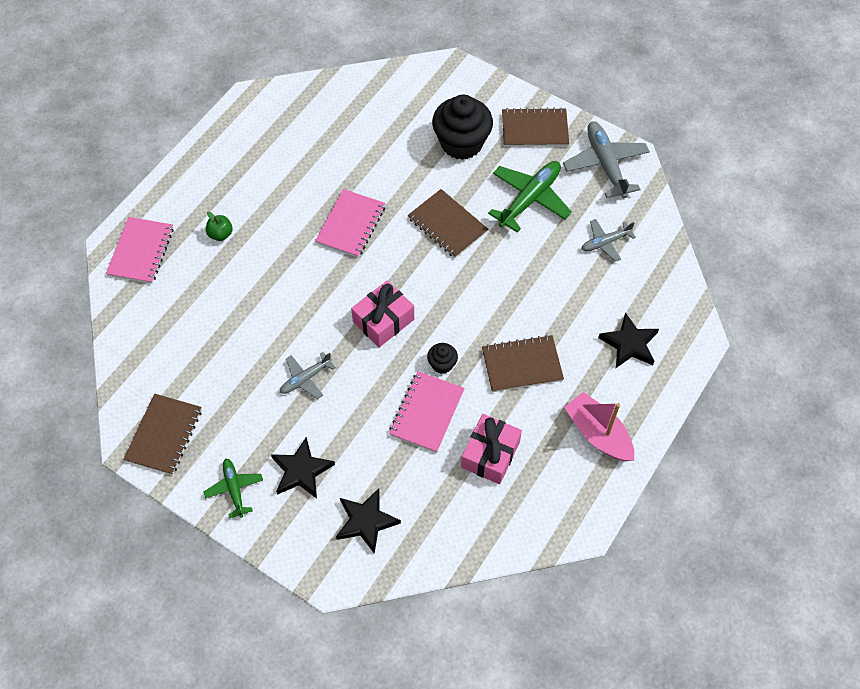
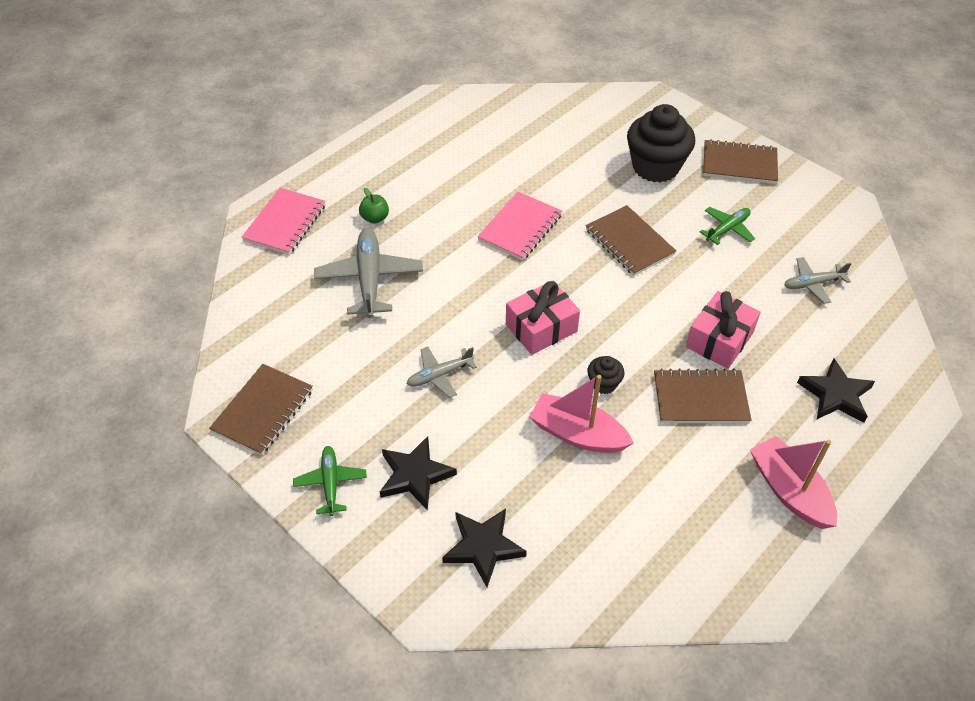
camera: 10 degrees right, 10 degrees down
(426, 413) = (577, 434): pink notebook -> pink boat
(490, 454) = (650, 493): pink gift -> pink gift (719, 340)
(530, 199) = (727, 229): green plane -> green plane, size x0.58
(605, 164) = (818, 206): grey plane -> grey plane (369, 278)

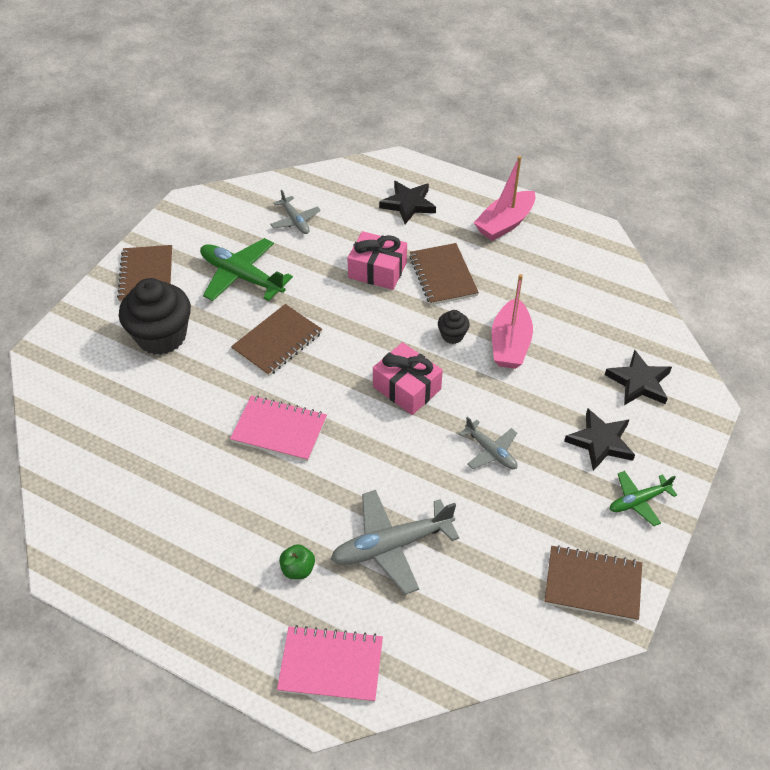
camera: 105 degrees left, 0 degrees up
(727, 229) = (241, 276): green plane -> green plane, size x1.74

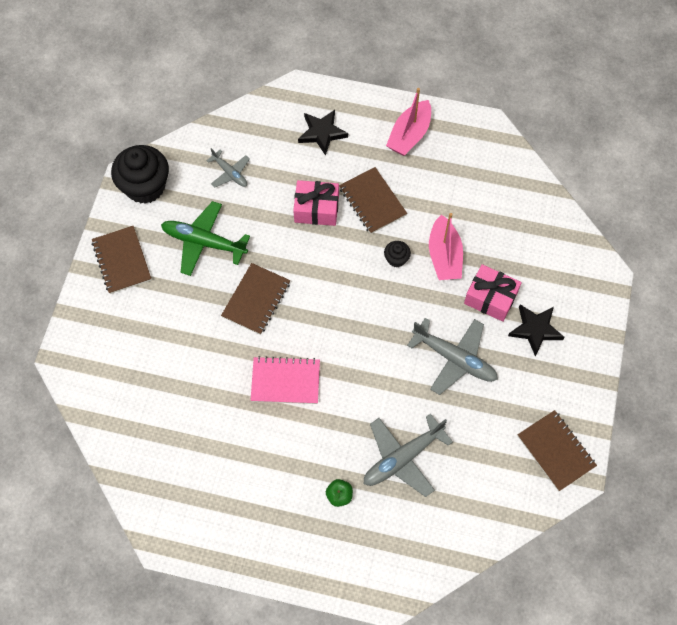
camera: 15 degrees left, 15 degrees up
(161, 336) = (158, 318): black cupcake -> black cupcake (145, 186)
(331, 665) = (387, 563): pink notebook -> none
(407, 388) = (374, 318): pink gift -> pink gift (490, 298)
(491, 451) = (455, 359): grey plane -> grey plane, size x1.74
(592, 584) = (556, 451): brown notebook -> brown notebook turned 60 degrees clockwise
(638, 501) = (574, 374): green plane -> none
(639, 382) = (553, 268): black star -> none

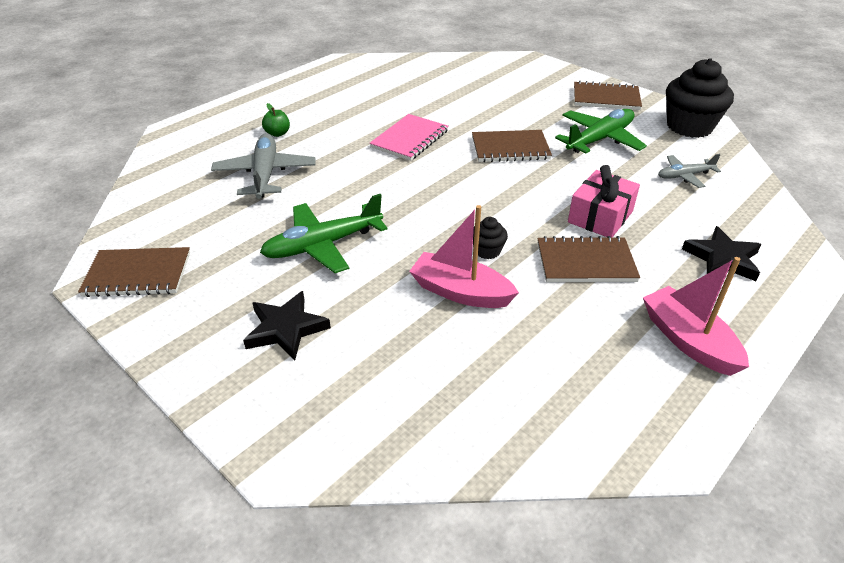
camera: 120 degrees right, 25 degrees down
(256, 300) = (510, 148): brown notebook -> brown notebook turned 60 degrees counterclockwise
(455, 359) = (322, 245): grey plane -> green plane
(490, 298) = (367, 307): pink gift -> none

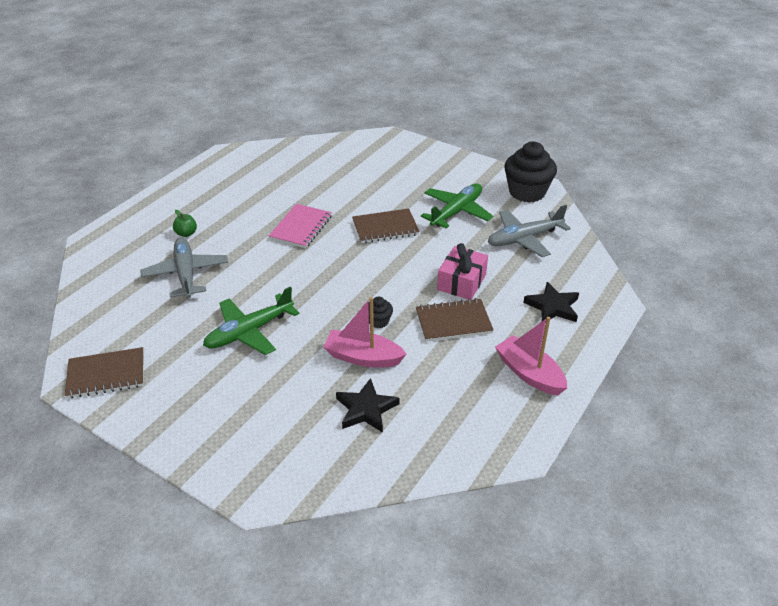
camera: 10 degrees left, 0 degrees up
(286, 329) = (237, 403): black star -> black star (366, 409)
(606, 98) = (459, 170): brown notebook -> none
(684, 176) = (524, 239): grey plane -> grey plane, size x1.74

